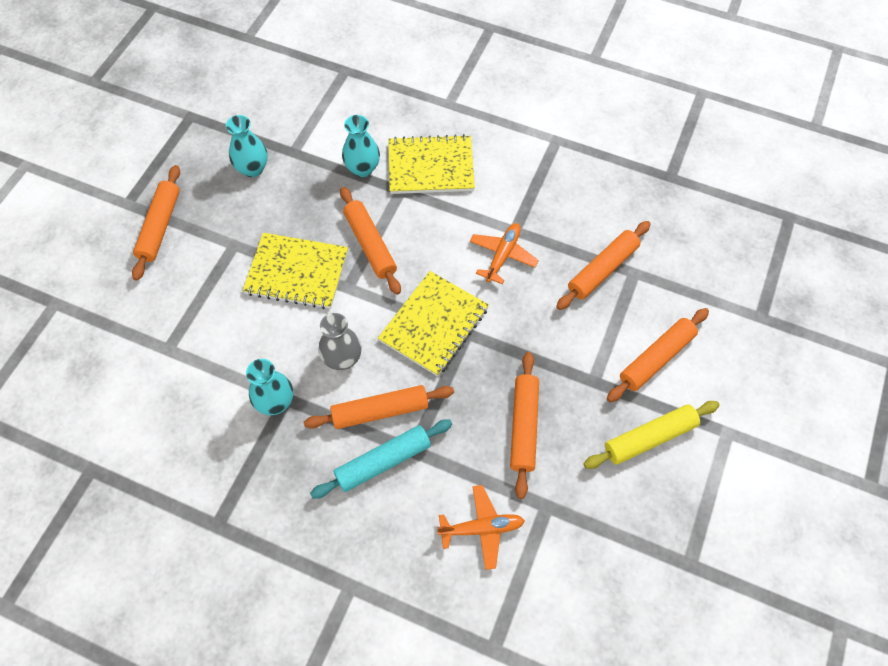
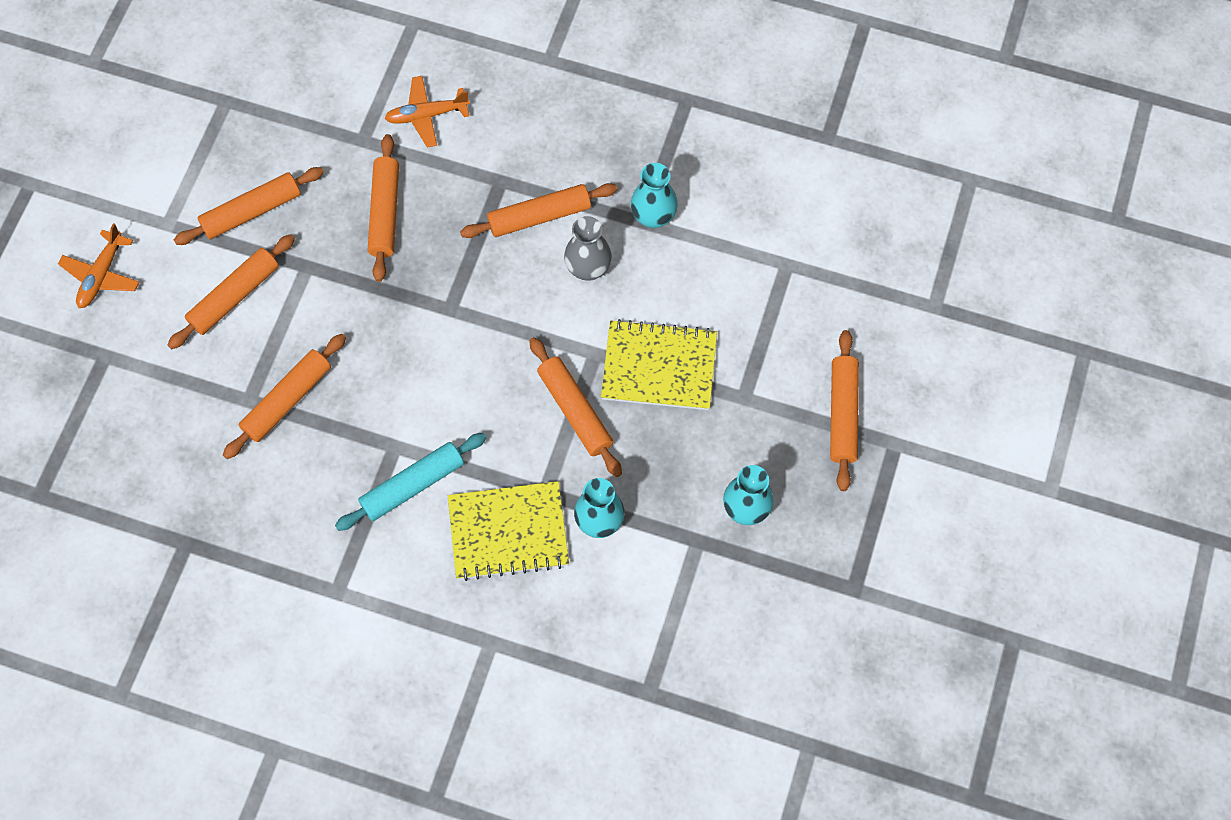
camera: 175 degrees right, 5 degrees up
(383, 462) = (530, 167): turquoise rolling pin -> turquoise rolling pin (412, 485)
(434, 324) = (488, 315): yellow notebook -> none
(503, 255) = (409, 409): orange plane -> orange plane (101, 275)
(649, 438) = (251, 211): yellow rolling pin -> orange rolling pin

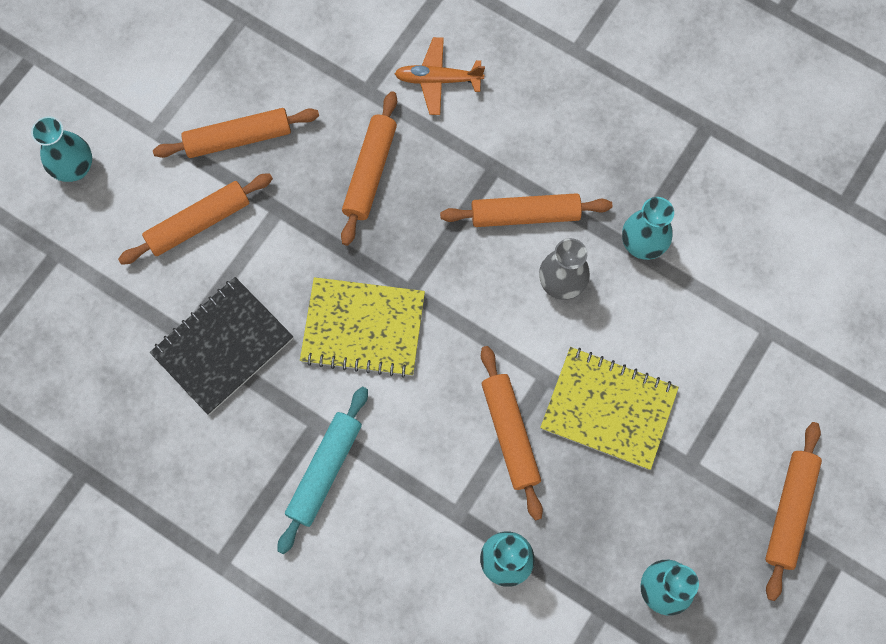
camera: 15 degrees right, 5 degrees up
(101, 275) = (75, 168): orange plane -> turquoise vase
(287, 400) = (223, 346): orange rolling pin -> black notebook
(412, 485) = (325, 471): turquoise rolling pin -> turquoise rolling pin turned 45 degrees counterclockwise
(508, 532) = (409, 548): yellow notebook -> yellow notebook (363, 328)

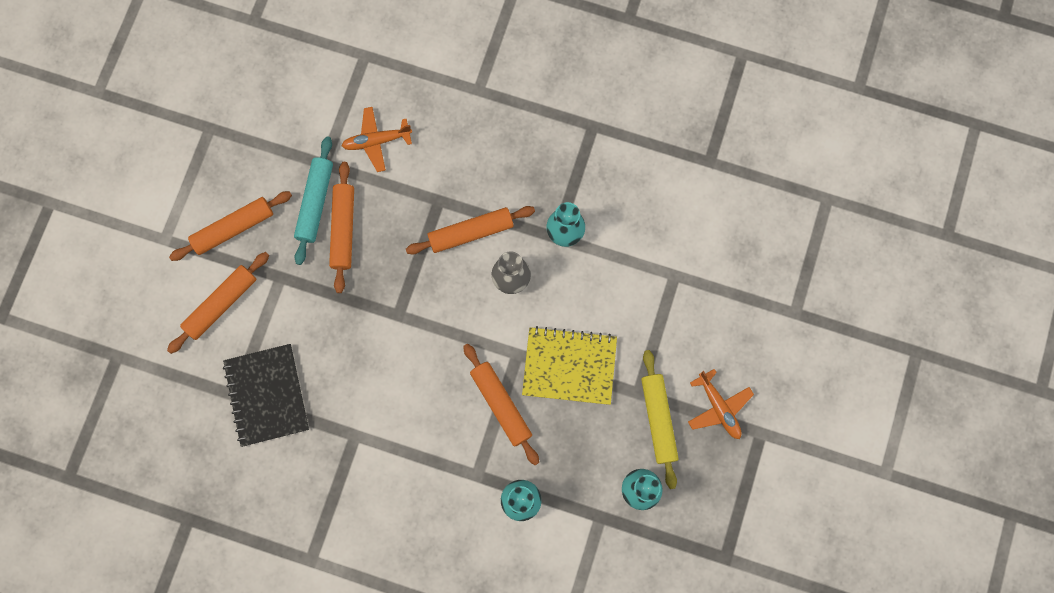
camera: 15 degrees left, 5 degrees up
(75, 168) = (111, 285): turquoise vase -> none
(223, 346) = (267, 395): black notebook -> black notebook turned 45 degrees counterclockwise
(325, 471) = (370, 469): turquoise rolling pin -> turquoise rolling pin (315, 203)
(363, 328) = (370, 353): yellow notebook -> none
(707, 506) = (658, 419): none -> yellow rolling pin
(789, 511) = (718, 407): orange rolling pin -> orange plane

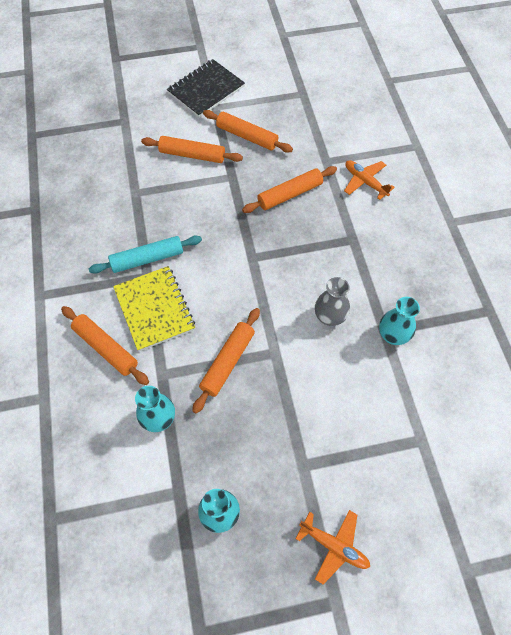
camera: 60 degrees right, 15 degrees down
(267, 395) = (145, 210): black notebook -> black notebook (206, 90)
(315, 203) = (296, 170): turquoise rolling pin -> turquoise rolling pin (147, 259)
(471, 232) = (345, 271): orange rolling pin -> orange rolling pin (106, 348)
(569, 366) = (290, 396): yellow notebook -> yellow notebook (154, 309)
(658, 419) = (290, 496): yellow rolling pin -> none
(718, 407) = (334, 546): orange plane -> orange plane turned 90 degrees counterclockwise

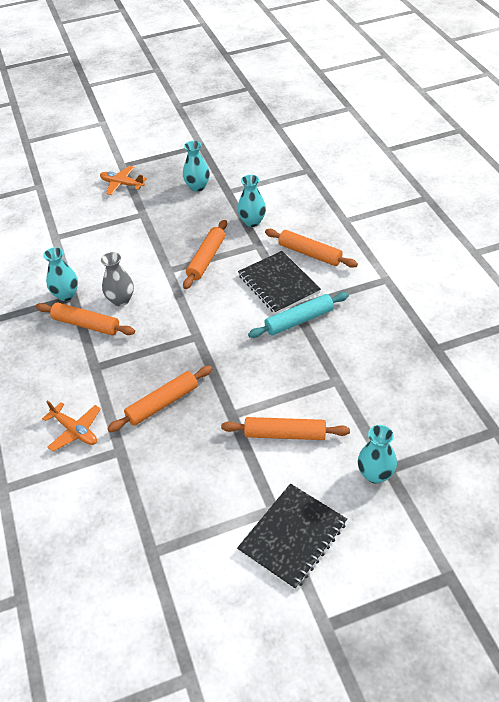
camera: 175 degrees right, 15 degrees down
(135, 118) = (375, 474): none -> turquoise vase
(154, 309) = (278, 284): yellow notebook -> black notebook
(247, 136) = (222, 470): orange rolling pin -> orange rolling pin (86, 324)

